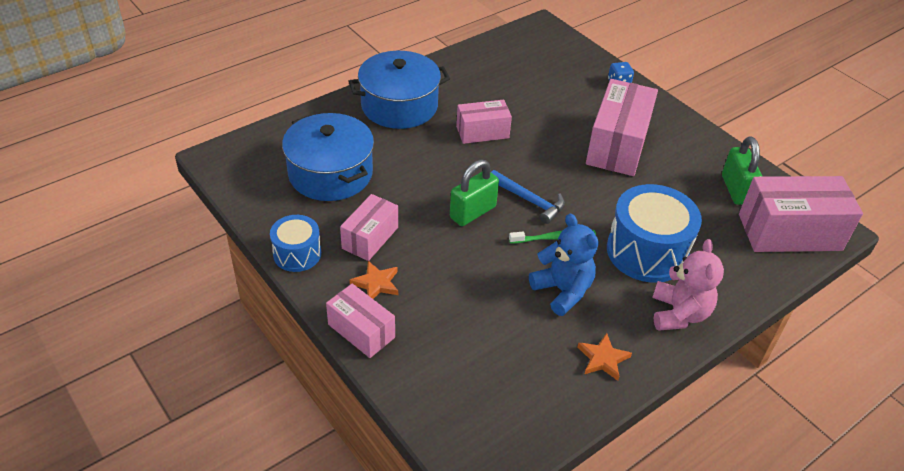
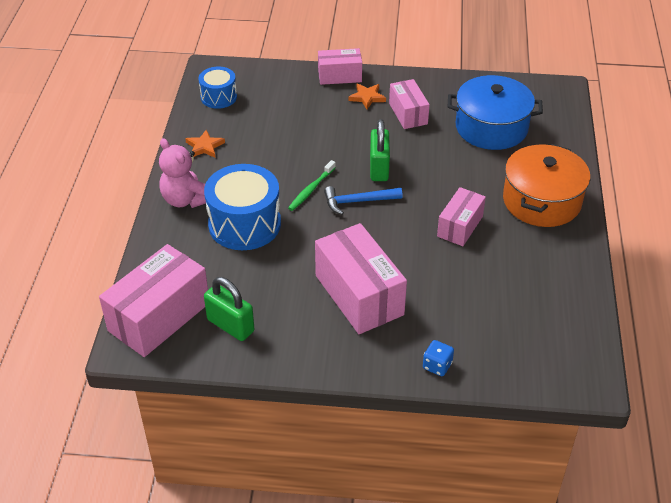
camera: 135 degrees right, 0 degrees up
(297, 254) = (427, 81): blue drum -> blue drum (218, 97)
(399, 106) = (542, 201): blue pot -> orange pot
(562, 291) = (267, 164): blue teddy bear -> none

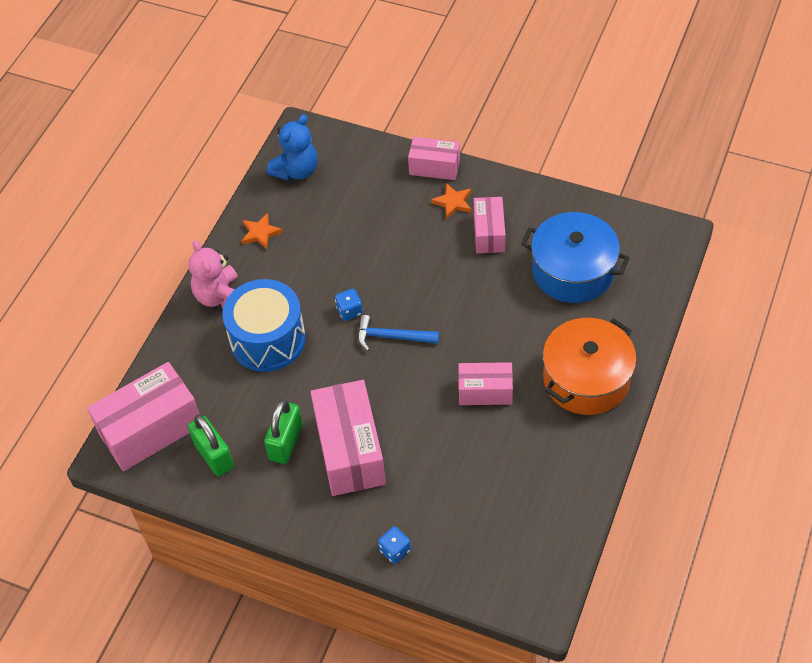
camera: 20 degrees right, 10 degrees up
(218, 97) = (296, 170): blue drum -> blue teddy bear
(311, 189) = (349, 311): green toothbrush -> blue dice
(379, 168) = (429, 299): green padlock -> green padlock (286, 442)
(460, 226) = (485, 391): pink box -> pink box turned 45 degrees clockwise

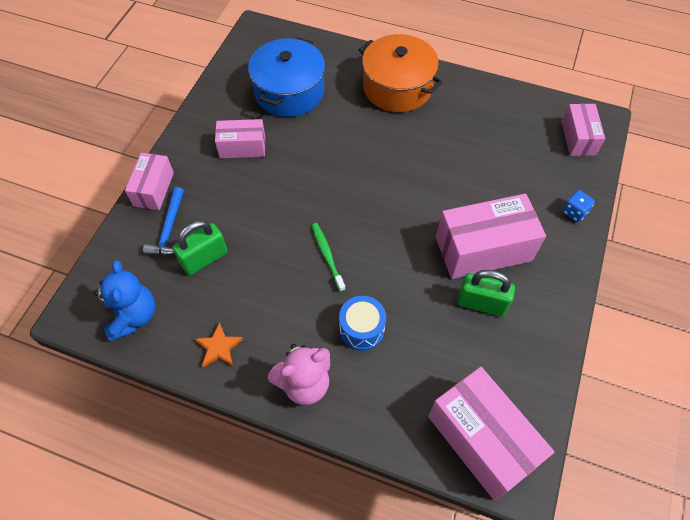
camera: 95 degrees left, 5 degrees up
(214, 456) = (505, 369): green padlock -> green padlock (204, 258)
(268, 339) = (361, 329): blue drum -> blue drum, size x0.57
(296, 170) = (133, 316): blue teddy bear -> blue teddy bear turned 45 degrees clockwise
(349, 311) = (327, 256): blue dice -> green toothbrush
(392, 337) = (358, 220): blue hammer -> blue hammer (169, 229)
(453, 202) = (201, 174): orange star -> none
(485, 391) = (413, 151): pink box -> pink box (578, 138)

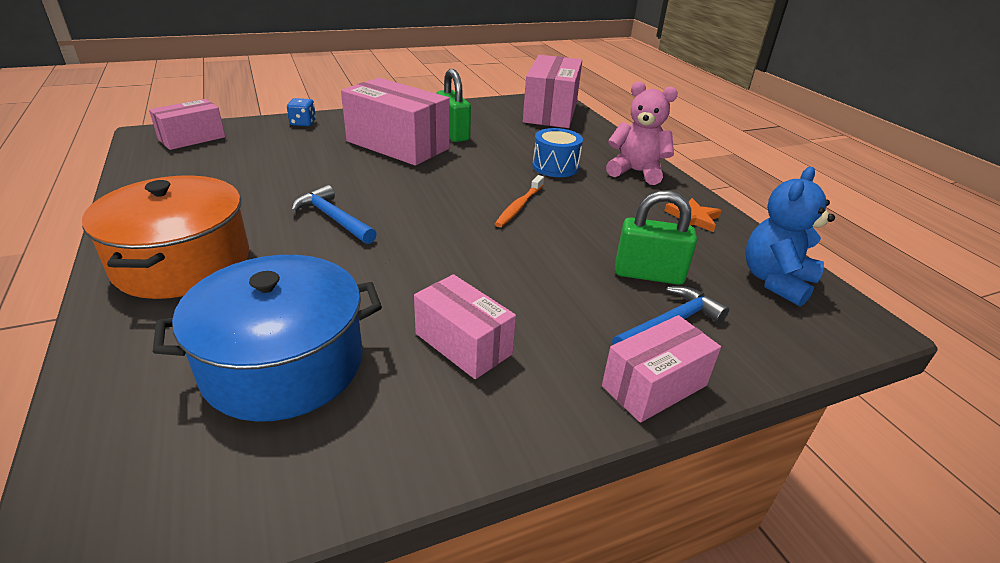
camera: 135 degrees left, 25 degrees down
(327, 256) = (519, 206): green toothbrush -> orange toothbrush
(393, 157) = (333, 218): none -> blue hammer

